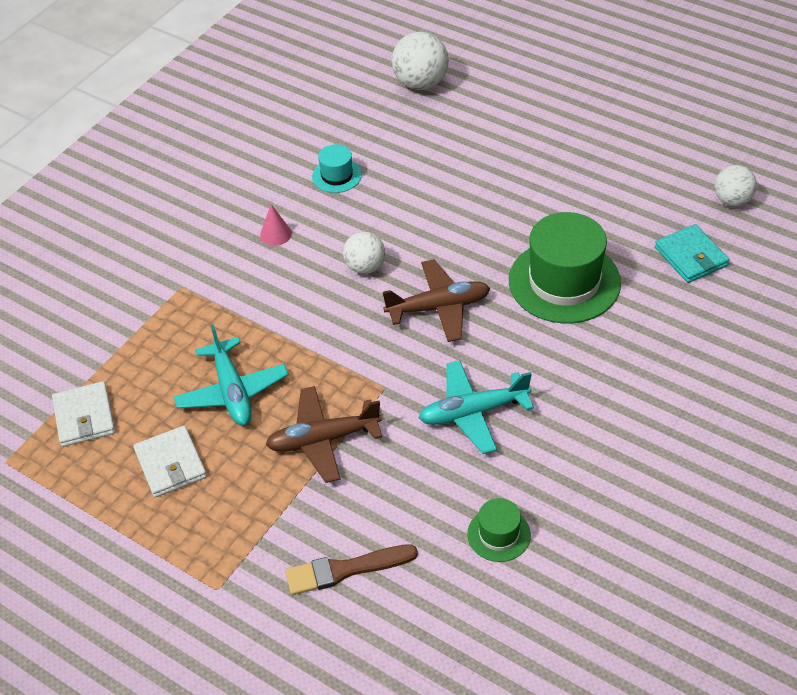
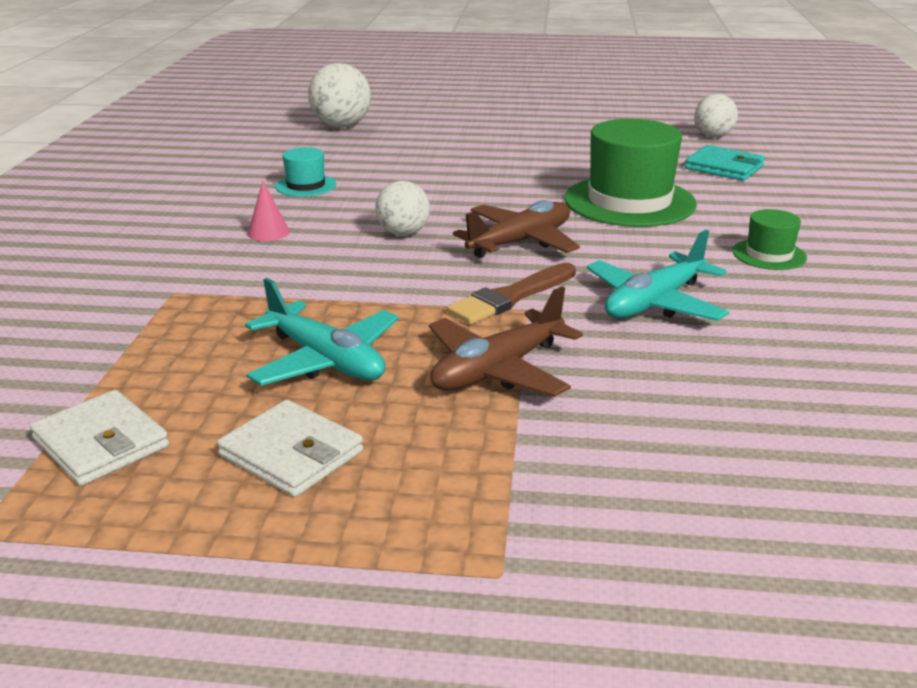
camera: 30 degrees left, 20 degrees down
(345, 570) = (672, 484): brown brush -> brown brush (511, 297)
(499, 534) = (817, 389): green hat -> green hat (769, 254)

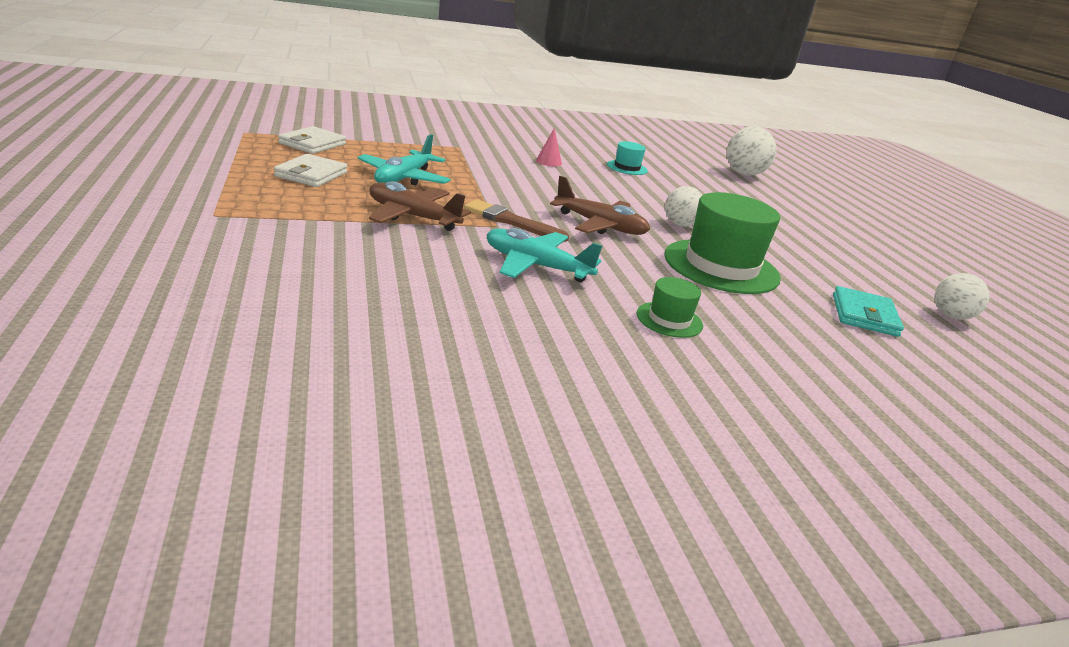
camera: 65 degrees right, 0 degrees up
(403, 233) = (580, 193): white ball -> white ball (680, 225)

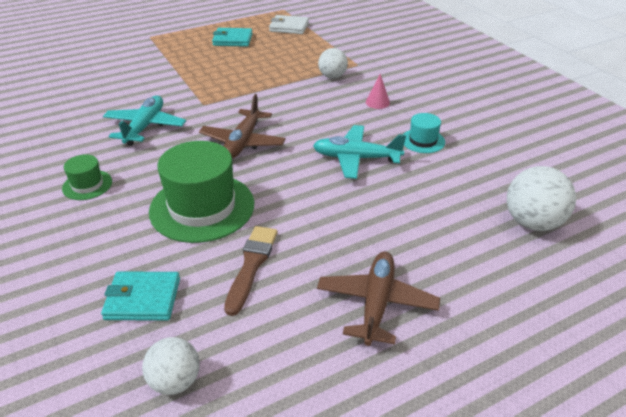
camera: 80 degrees right, 10 degrees up
(311, 174) = (232, 40): white wallet -> turquoise wallet
(404, 178) = (259, 62): turquoise plane -> turquoise plane (356, 158)
(413, 217) = (193, 78): brown plane -> brown plane (376, 303)
(511, 221) = (216, 108): brown brush -> brown brush (251, 265)
(680, 225) = (286, 181): white ball -> white ball (332, 76)

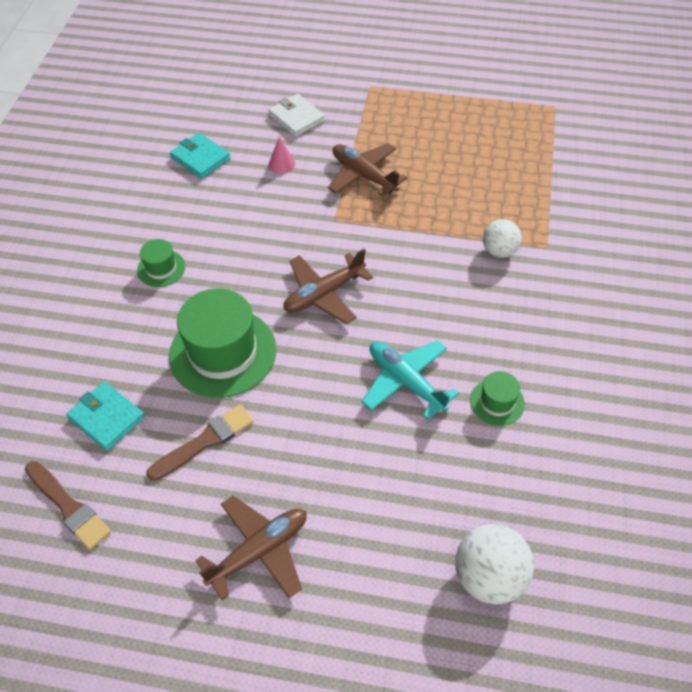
camera: 40 degrees right, 15 degrees up
(145, 127) = (259, 222): turquoise plane -> none
(175, 381) = (68, 507): white ball -> brown brush
(198, 76) = (364, 175): none -> brown plane
(232, 40) = (449, 133): turquoise wallet -> turquoise wallet (200, 158)
(289, 27) = (531, 142): white wallet -> white wallet (296, 118)
(377, 102) = (508, 318): pink cone -> pink cone (281, 164)
(423, 141) = (497, 402): turquoise hat -> green hat

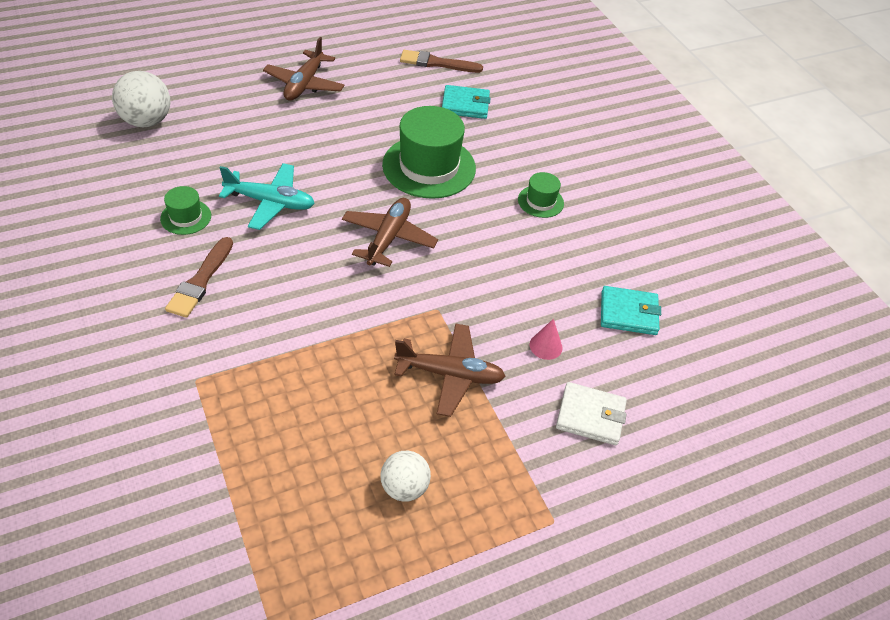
camera: 140 degrees right, 5 degrees down
(205, 442) = (388, 116): brown brush -> brown brush (200, 280)
(499, 251) = (247, 351): white ball -> white ball (404, 487)

